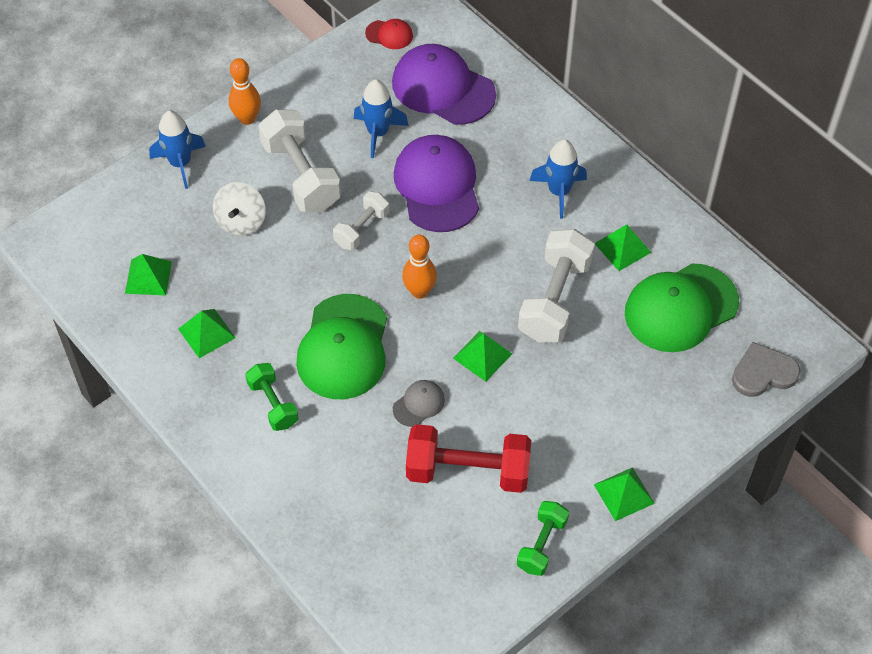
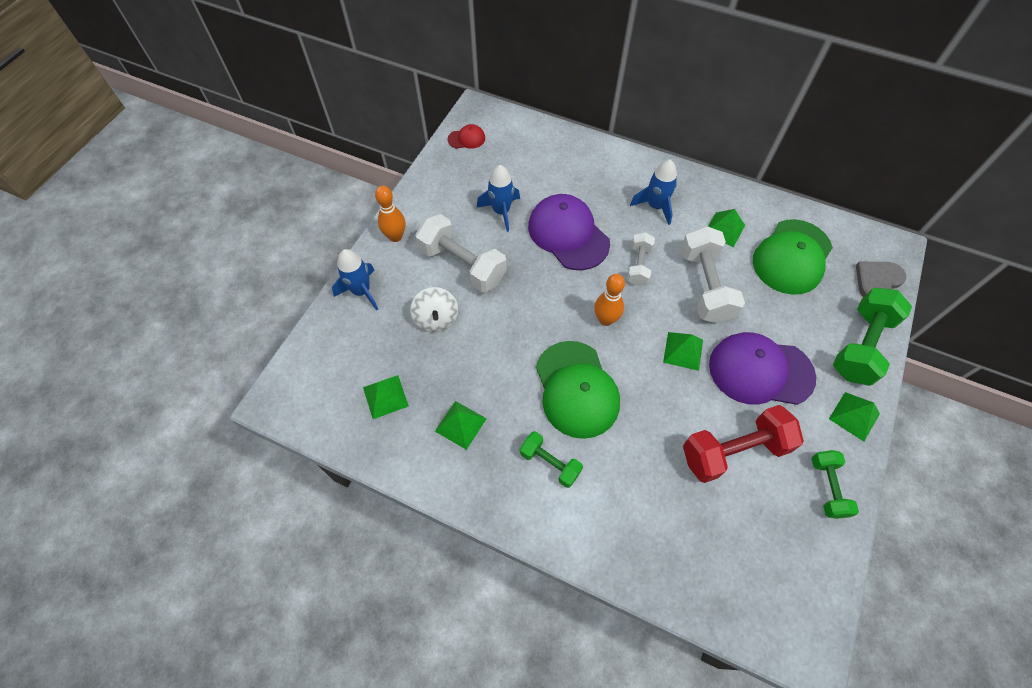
camera: 25 degrees left, 5 degrees up
(362, 229) = (533, 288): white dumbbell -> white dumbbell (638, 265)
(419, 404) = (662, 411): grey cap -> none
(443, 88) = (528, 163): purple cap -> purple cap (760, 371)
(687, 430) = (860, 346): none -> green dumbbell

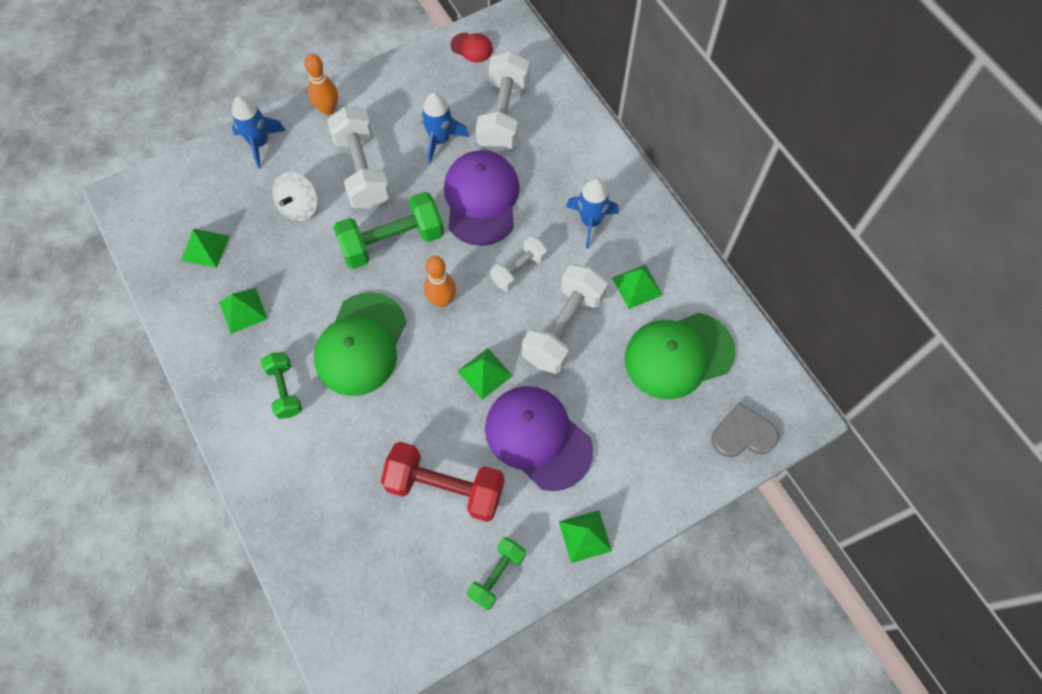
camera: 35 degrees right, 5 degrees up
(531, 171) = (503, 115): none -> white dumbbell
(860, 346) = (659, 481): green dumbbell -> green dumbbell (392, 242)

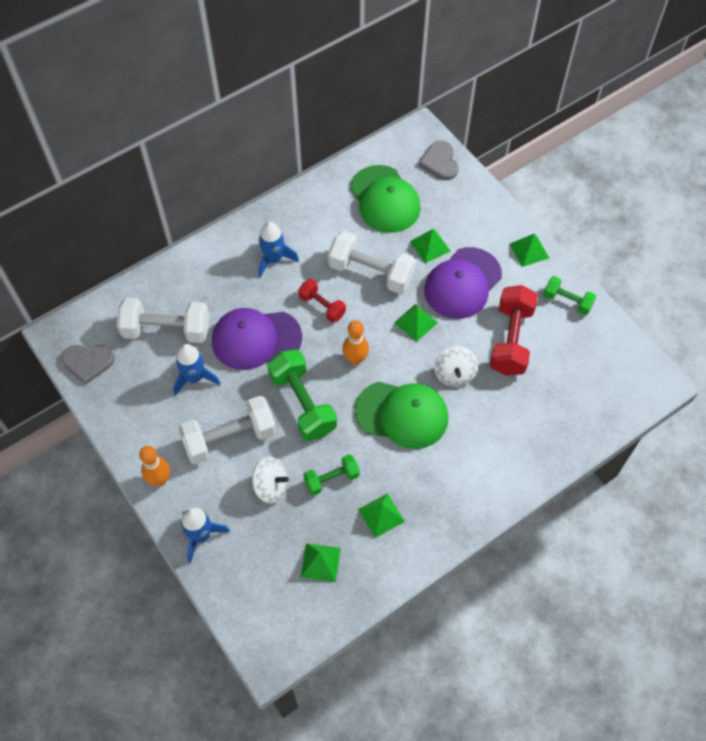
camera: 95 degrees left, 5 degrees down
(285, 390) = (450, 466): green dumbbell -> green dumbbell (331, 479)
(405, 410) = (454, 374): none -> white spinning top
(472, 47) = (88, 363): red cap -> grey heart
(519, 269) = (322, 306): white dumbbell -> red dumbbell
(637, 286) = (330, 226): green pyramid -> green pyramid (430, 246)

